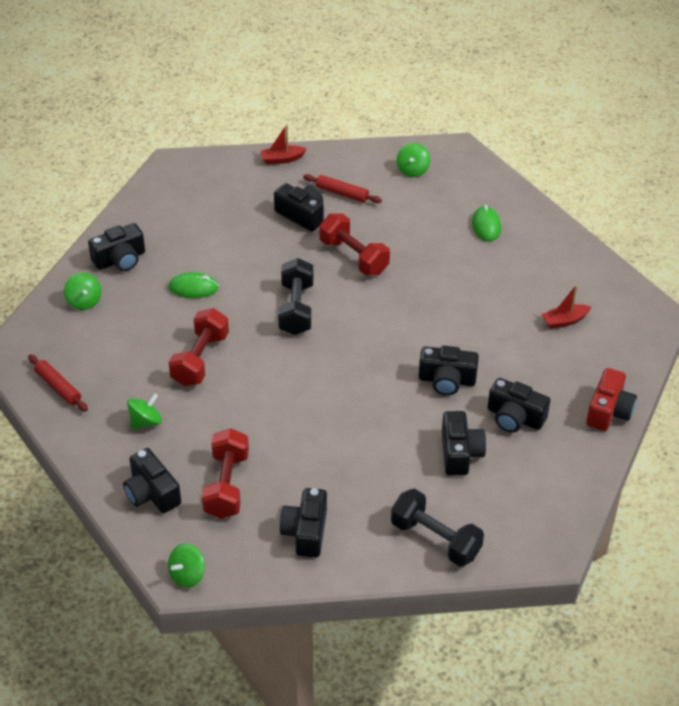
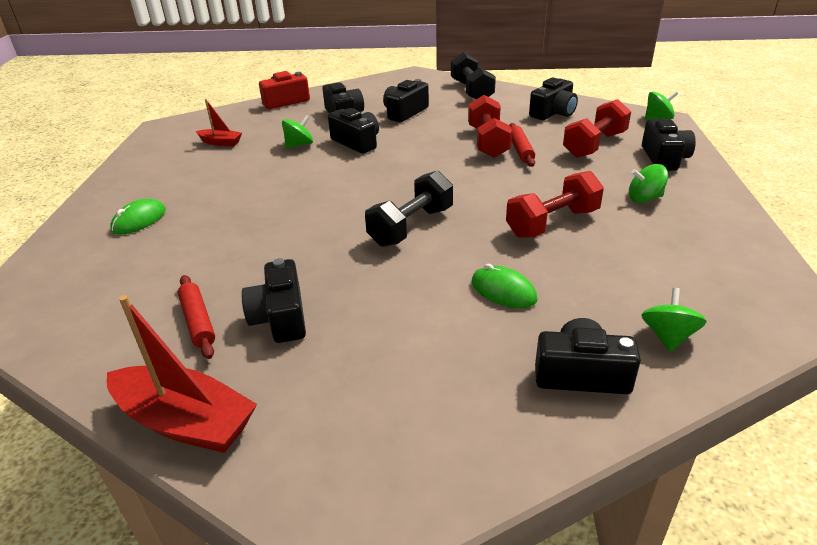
camera: 140 degrees left, 10 degrees down
(58, 387) = (738, 256): red rolling pin -> red rolling pin (520, 150)
(282, 159) = (185, 422): red boat -> red boat, size x1.85
(354, 257) = (294, 247): red dumbbell -> red dumbbell (488, 142)
(412, 170) = (83, 309): green spinning top -> green spinning top (299, 145)

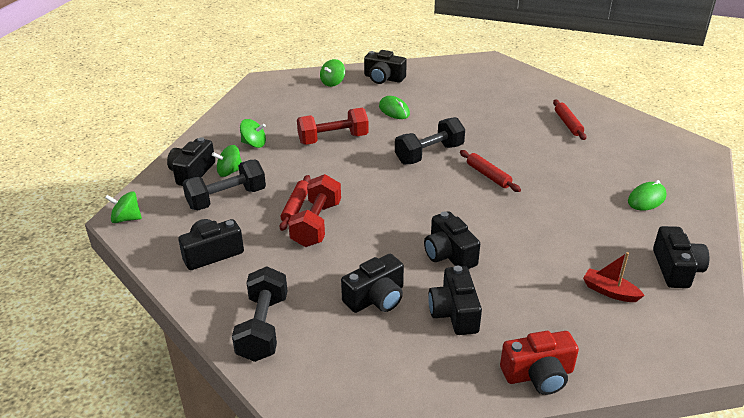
camera: 165 degrees left, 0 degrees up
(185, 422) = (559, 90): red boat -> none
(280, 317) = (521, 118): black camera -> black camera (676, 269)
(299, 145) = (514, 265): green spinning top -> green spinning top (229, 172)
(328, 213) = (488, 175): none -> red rolling pin
(594, 145) = (227, 198): red dumbbell -> black dumbbell

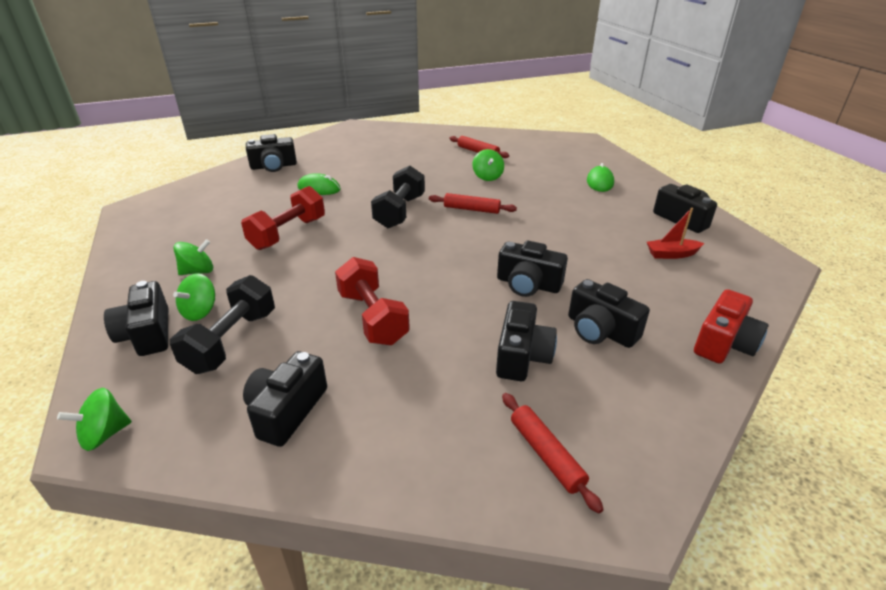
camera: 40 degrees left, 0 degrees up
(263, 328) = (454, 456): black dumbbell -> none
(296, 207) = (328, 312): red rolling pin -> red rolling pin (546, 454)
(333, 83) = (223, 185): green spinning top -> green spinning top (487, 177)

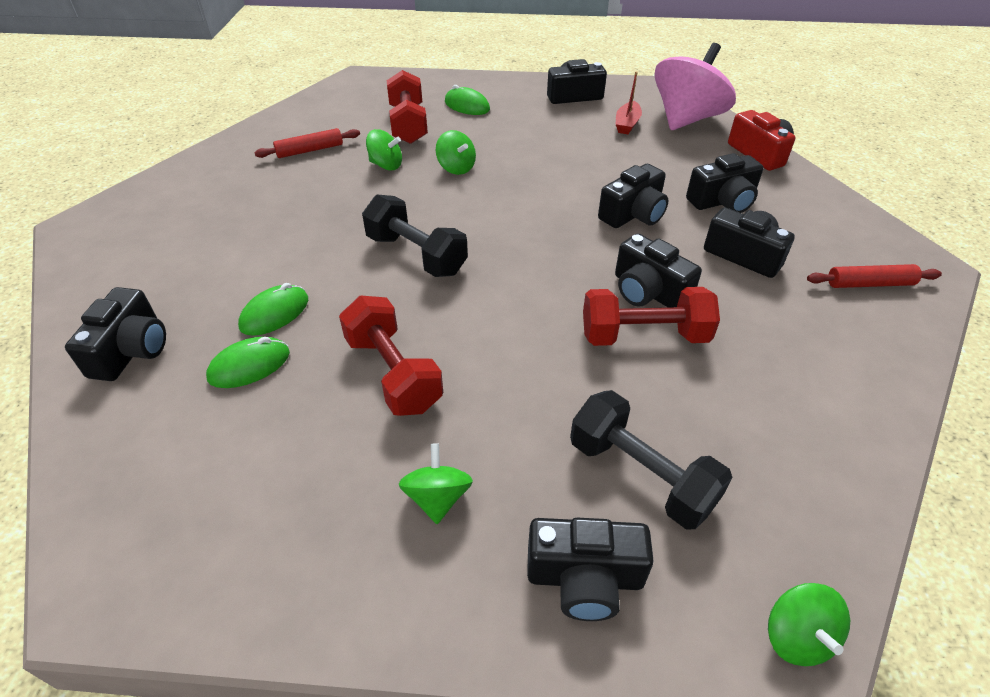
camera: 65 degrees left, 10 degrees up
(200, 311) = (555, 504): green spinning top -> green spinning top (456, 168)
(276, 195) = (249, 365): none -> green mouse
(287, 410) = (786, 440): black camera -> black camera (648, 291)
(471, 209) = (456, 200): red rolling pin -> none
(545, 170) = (408, 124): none -> red dumbbell
(730, 285) = (686, 119): none -> pink spinning top

